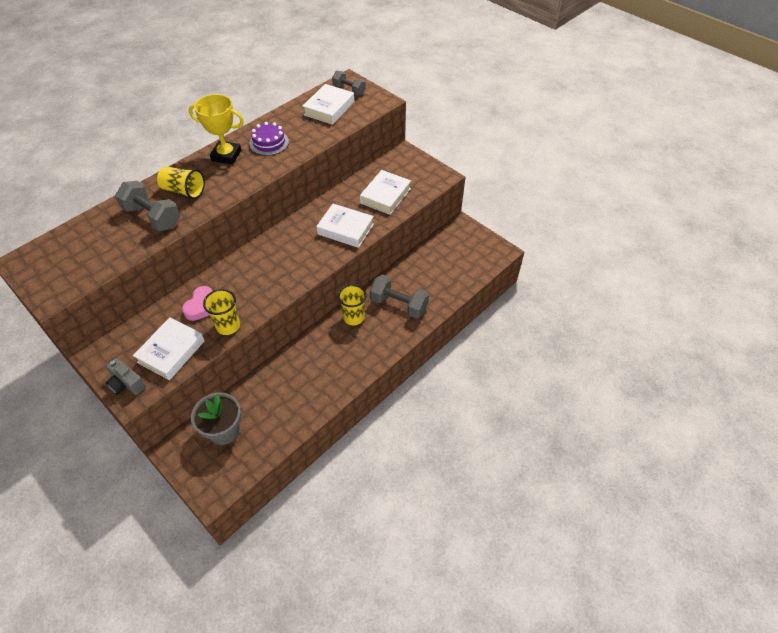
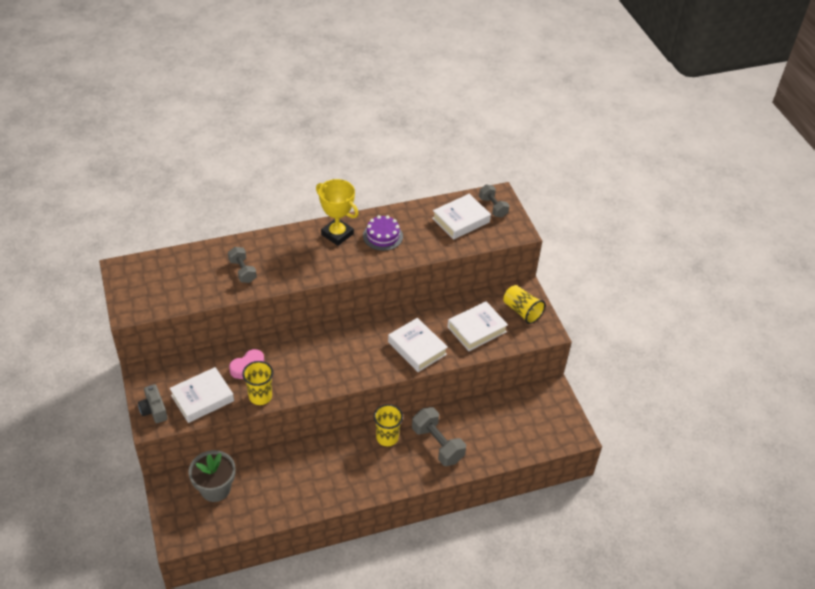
camera: 25 degrees right, 5 degrees down
(152, 217) = (242, 271): grey dumbbell -> grey dumbbell, size x0.64
(184, 191) = (281, 256): yellow cup -> yellow cup (522, 311)

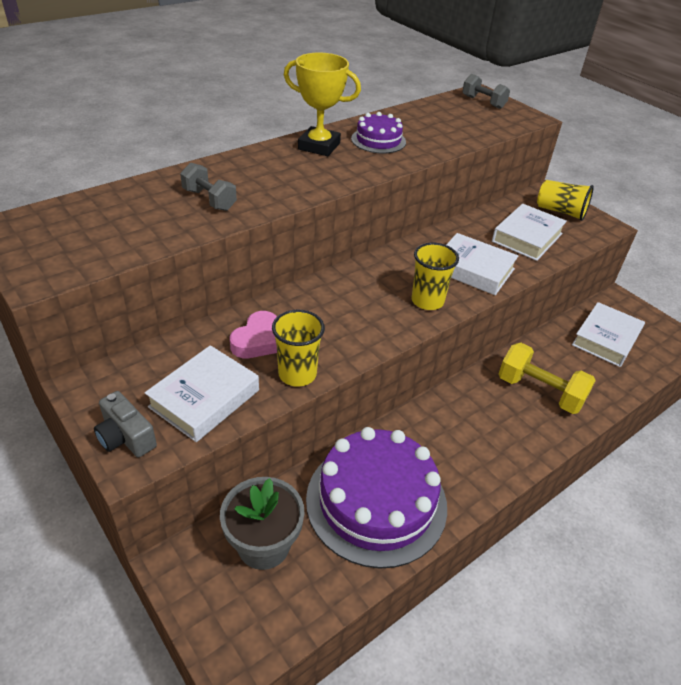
camera: 20 degrees left, 5 degrees down
(289, 483) = (376, 501): none -> purple cake
(387, 437) = (472, 400): yellow cup -> yellow cup (427, 301)
(437, 444) = (540, 392): grey dumbbell -> yellow dumbbell
(461, 220) = (458, 116): white book -> white book (605, 339)

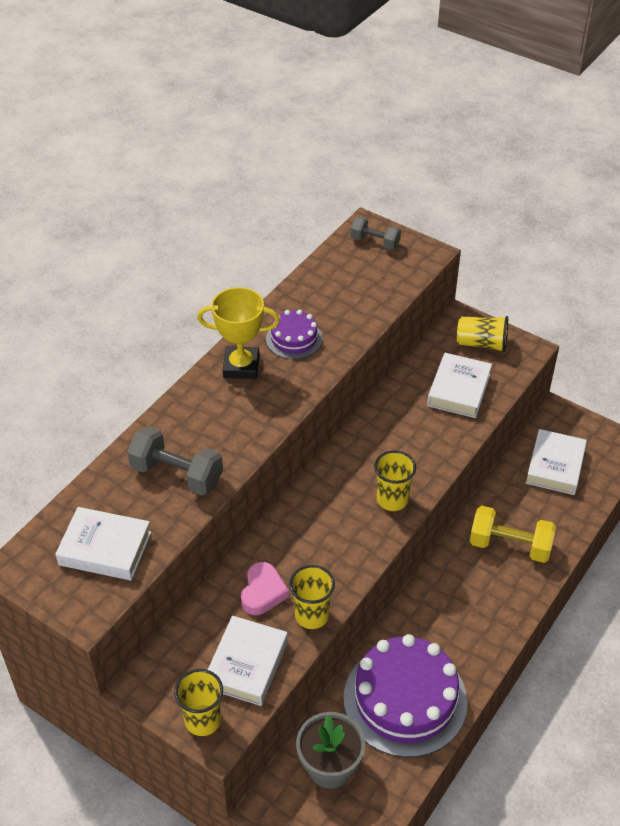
camera: 15 degrees left, 5 degrees up
(126, 437) = (203, 720): grey camera -> yellow cup
(209, 200) = (177, 474): grey dumbbell -> grey dumbbell, size x1.56
(473, 270) = (421, 448): white book -> white book (105, 548)

